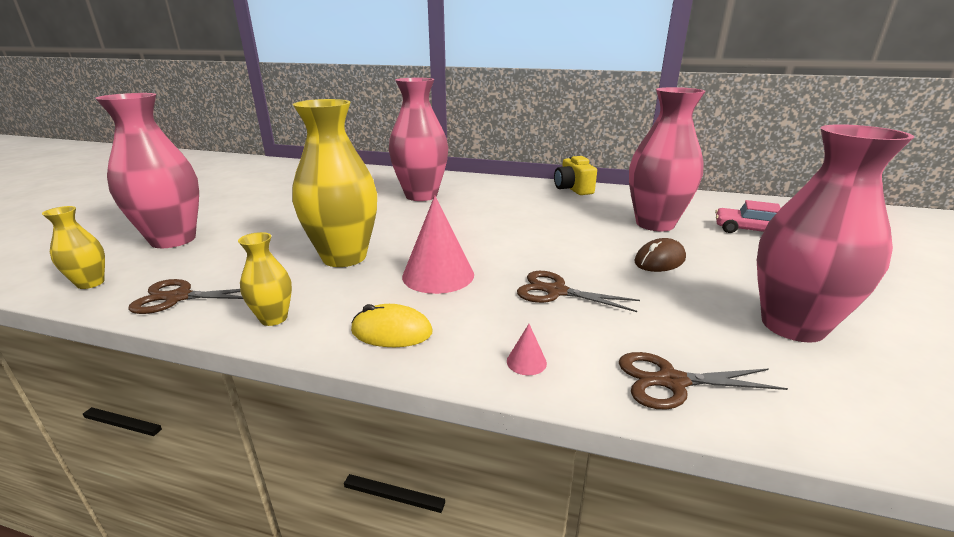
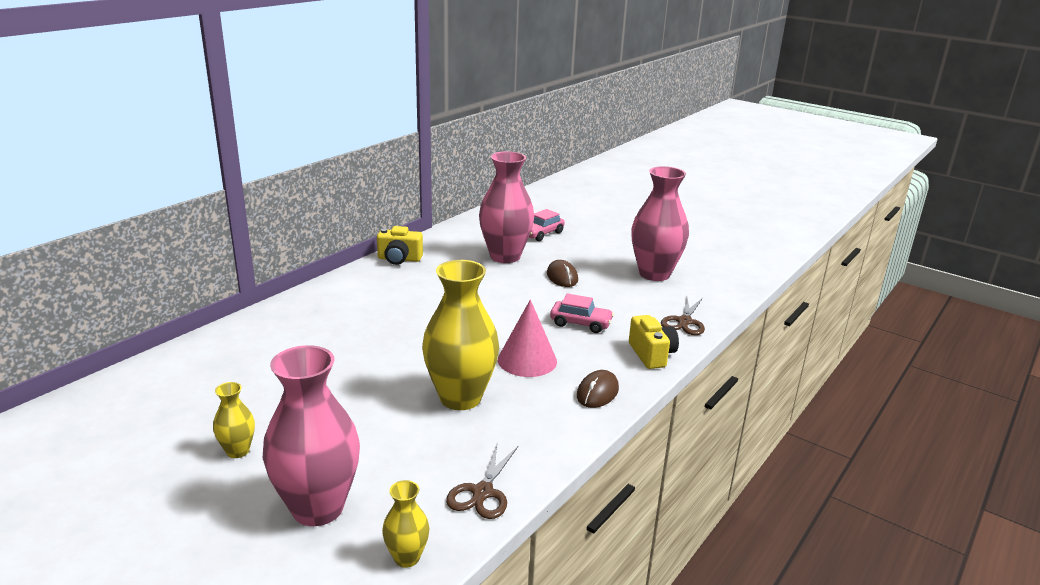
camera: 70 degrees left, 0 degrees up
(274, 318) = (551, 440): yellow vase -> yellow vase (238, 451)
(392, 331) = (597, 392): yellow mouse -> brown mouse
(421, 195) = (333, 333): pink vase -> none
(526, 362) = (651, 354): pink cone -> yellow camera
(556, 291) = (580, 323): brown scissors -> pink car

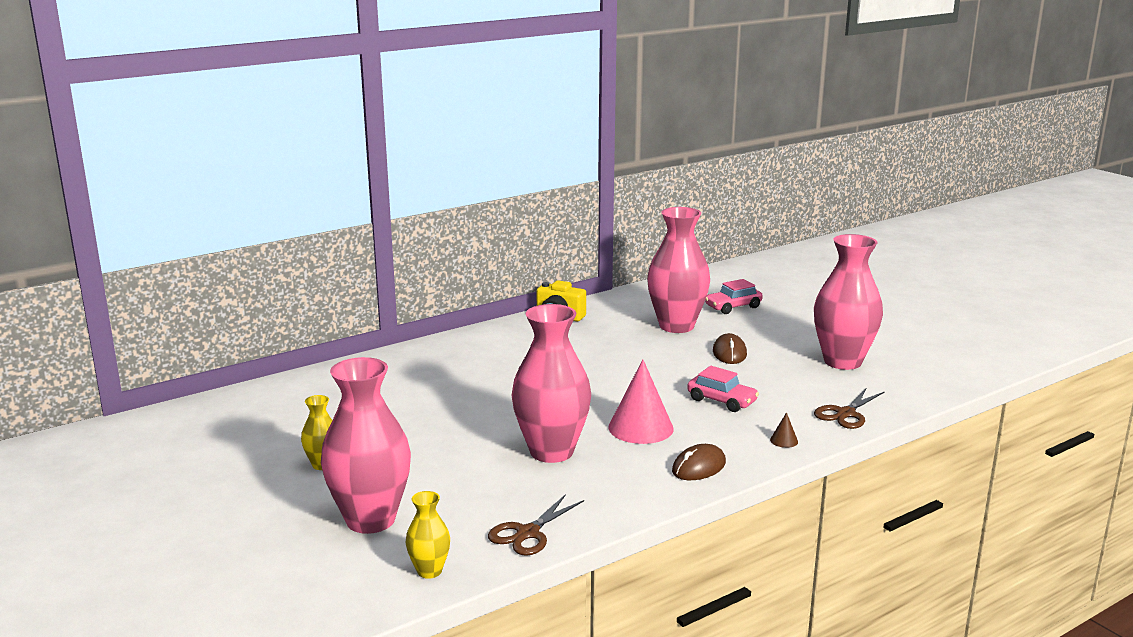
camera: 20 degrees right, 5 degrees down
(460, 398) = (551, 452): yellow vase -> pink vase
(651, 354) = (784, 440): yellow camera -> brown cone

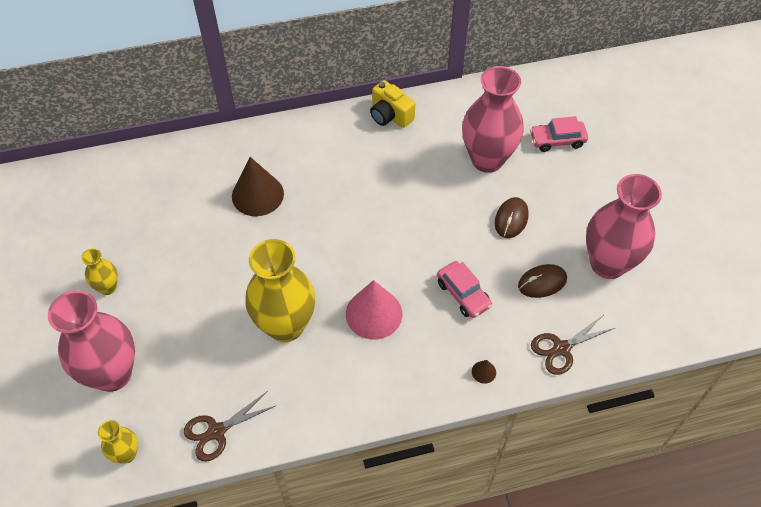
camera: 20 degrees right, 35 degrees up
(455, 380) = (257, 195): none -> brown cone
(551, 452) = (285, 326): pink vase -> yellow vase
(698, 467) = (391, 387): brown mouse -> brown mouse (542, 282)

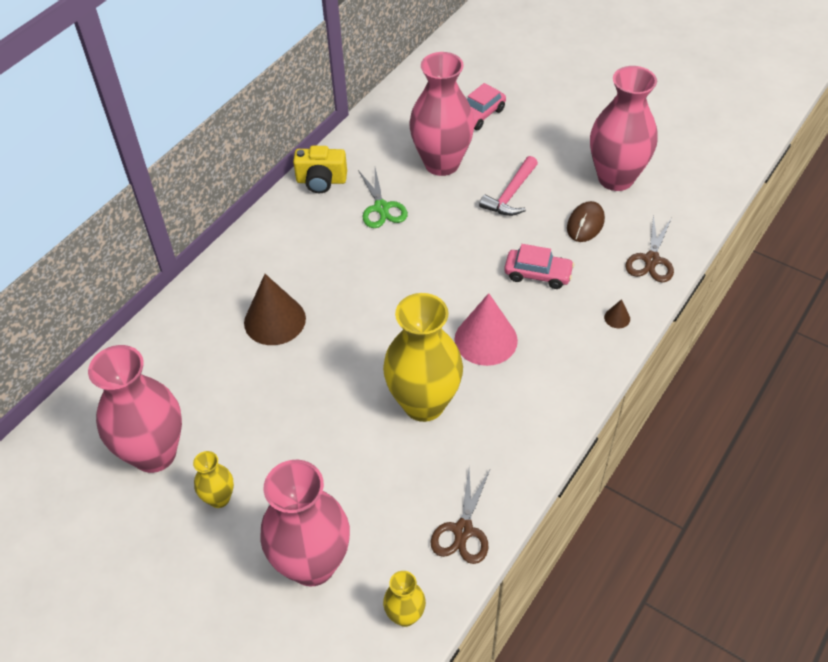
camera: 40 degrees left, 5 degrees down
(104, 229) = (154, 453): none -> pink vase
(409, 164) = (381, 208): none -> green scissors
(511, 219) = (510, 195): brown mouse -> pink hammer

